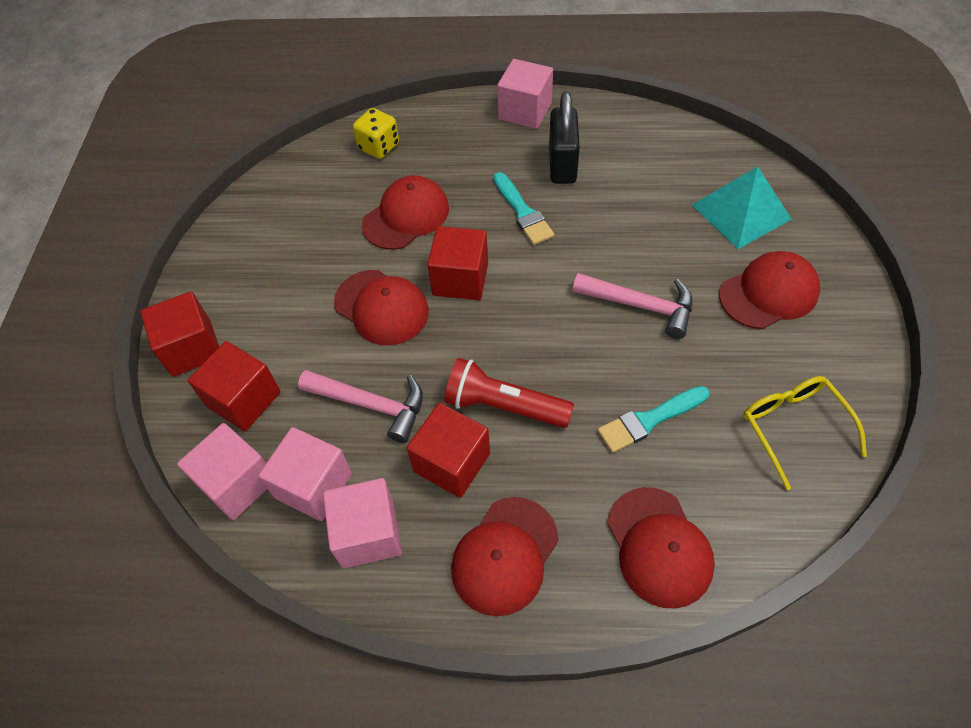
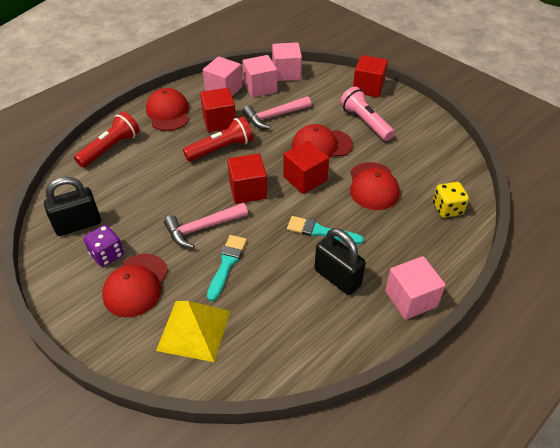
camera: 130 degrees right, 10 degrees down
(244, 399) = (322, 89): red cube -> red cube (248, 190)
(286, 297) = (365, 122): none -> pink flashlight
(649, 420) = (151, 184): turquoise brush -> turquoise brush (227, 264)
(659, 547) = (110, 148): red cap -> red flashlight
(741, 212) = (194, 330): turquoise pyramid -> yellow pyramid
(779, 354) = (107, 254): none -> purple dice
(793, 427) = (78, 224): yellow glasses -> black padlock

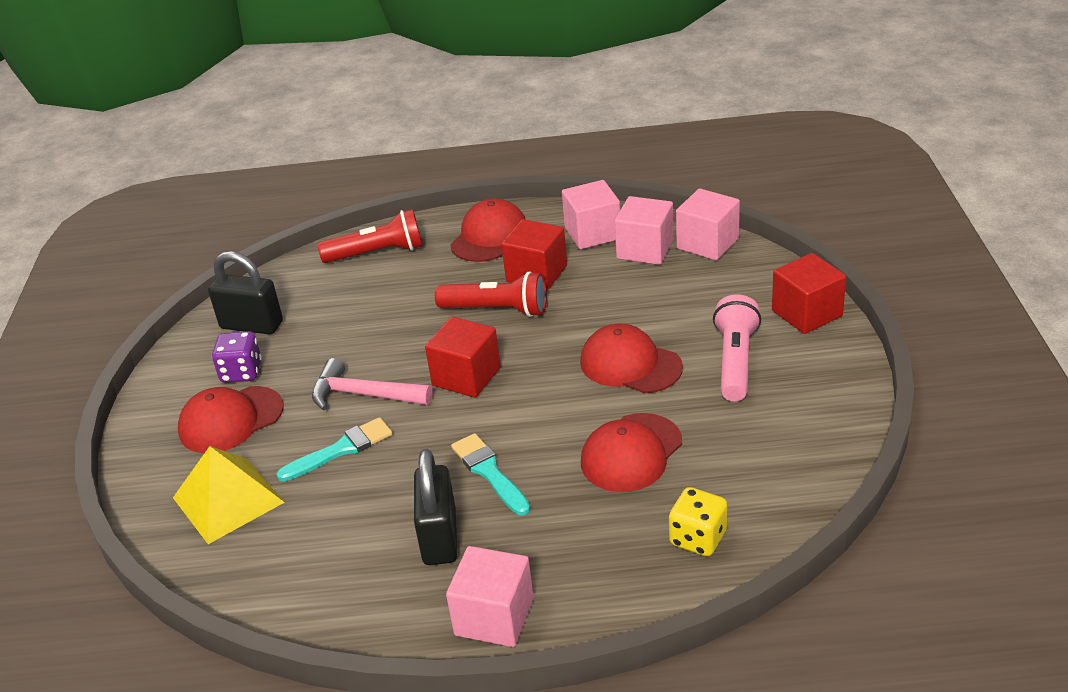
camera: 45 degrees right, 10 degrees down
(274, 116) = (615, 297): pink hammer -> none
(305, 179) = (553, 397): red cube -> none

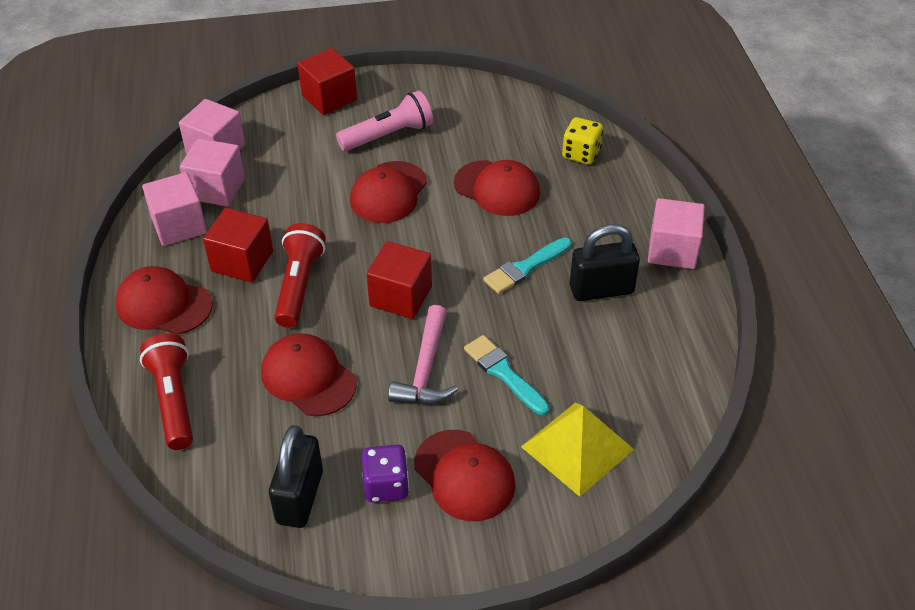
camera: 100 degrees left, 10 degrees up
(378, 322) = (308, 377): none -> red cap
(735, 362) = (388, 135): pink flashlight -> pink flashlight turned 150 degrees clockwise

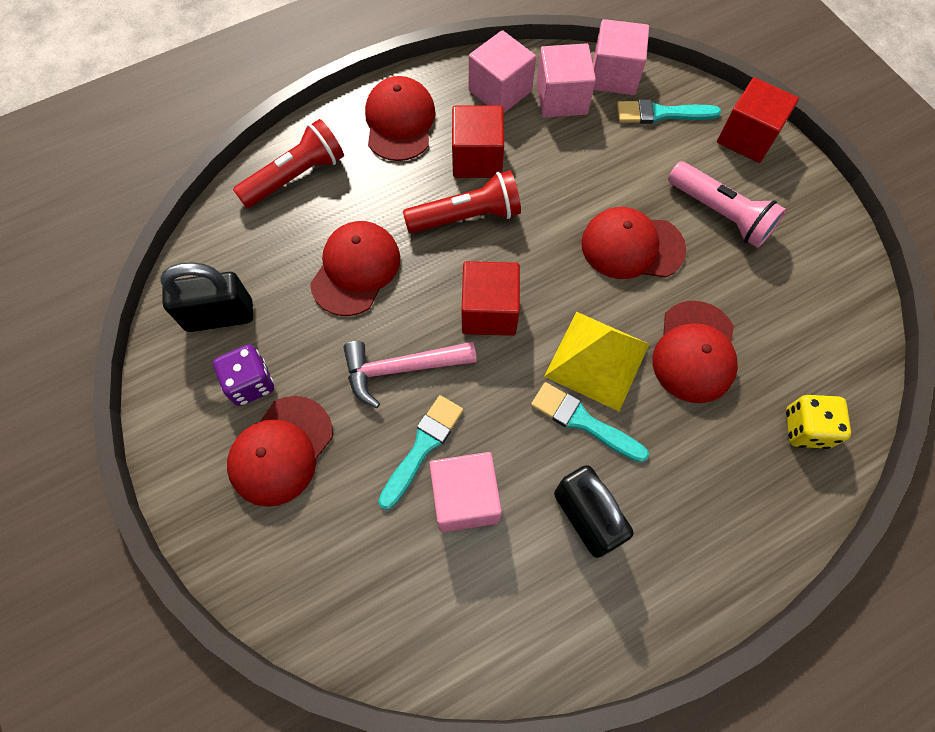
camera: 70 degrees right, 20 degrees up
(274, 135) = (661, 114): none -> turquoise brush
(577, 448) = (347, 554): yellow pyramid -> yellow pyramid (597, 359)
(672, 250) = (691, 588): pink cube -> pink cube (465, 498)

